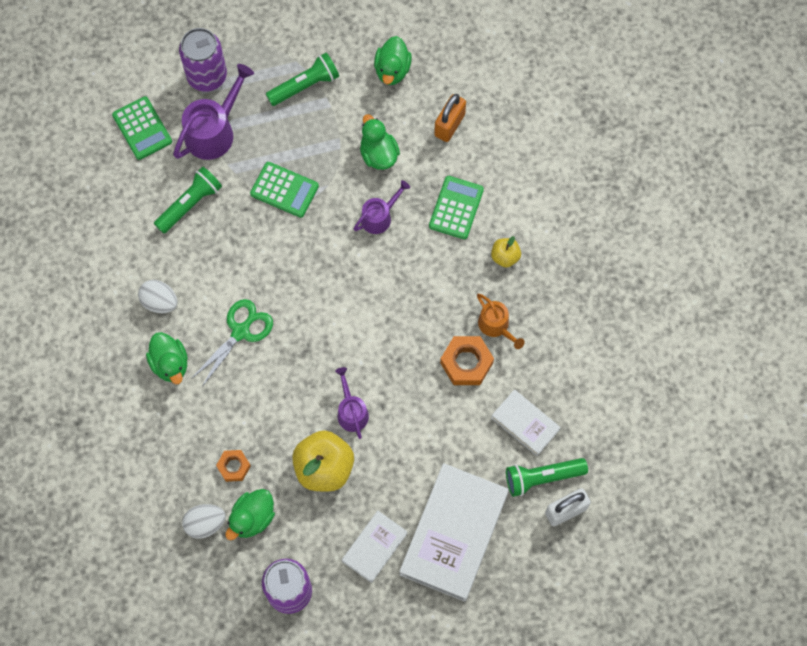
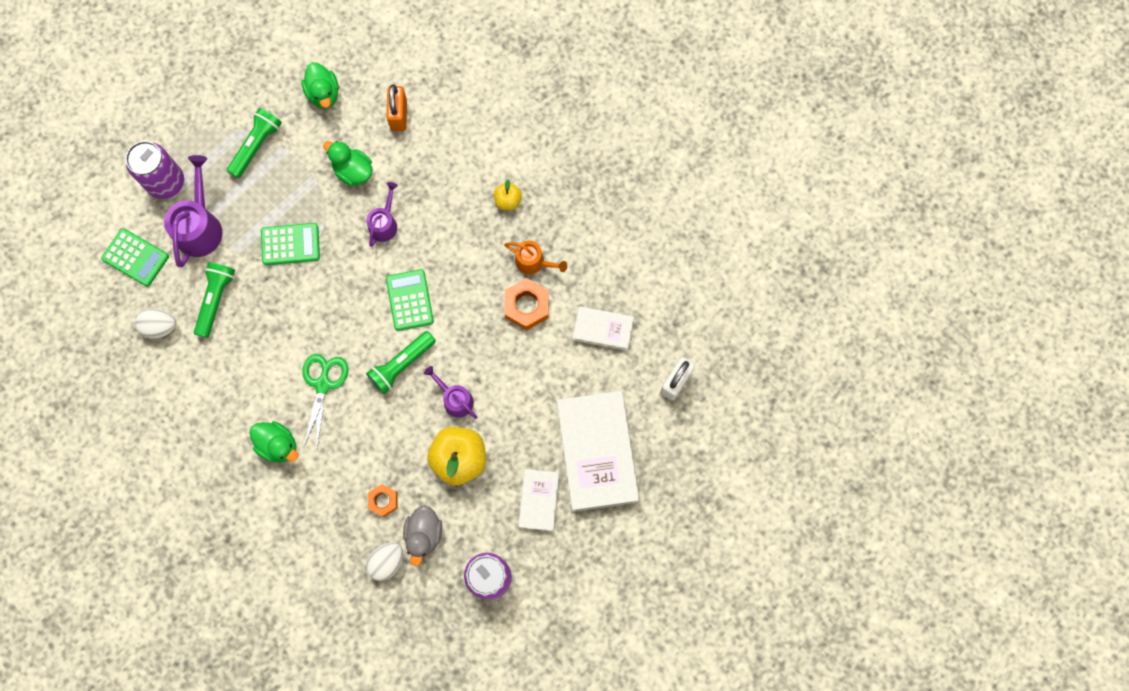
camera: 30 degrees left, 5 degrees up
(160, 302) = (238, 397): white egg -> white egg (160, 327)
(252, 518) = (424, 534): green duck -> grey duck
(456, 208) = (444, 181): green calculator -> green calculator (410, 300)
(542, 477) = (641, 365): green flashlight -> green flashlight (401, 365)

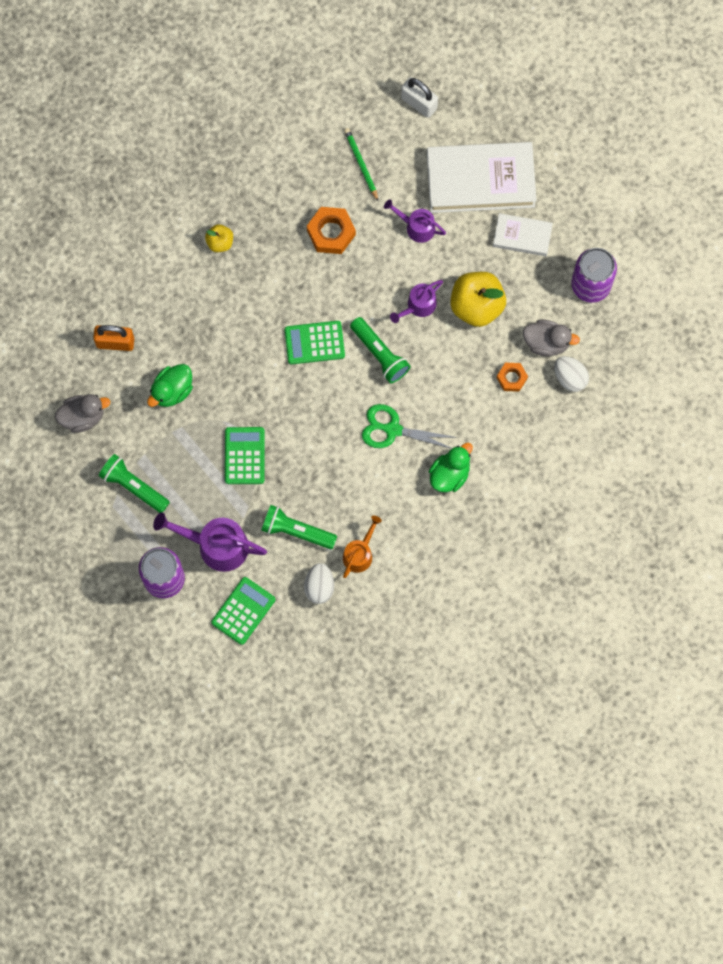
camera: 85 degrees left, 0 degrees up
(324, 94) = (83, 416): green duck -> grey duck
(384, 224) = (232, 363): purple watering can -> purple watering can (416, 227)
(533, 262) = (286, 223): orange watering can -> orange watering can (359, 554)
(603, 329) = (361, 164): white book -> green pencil

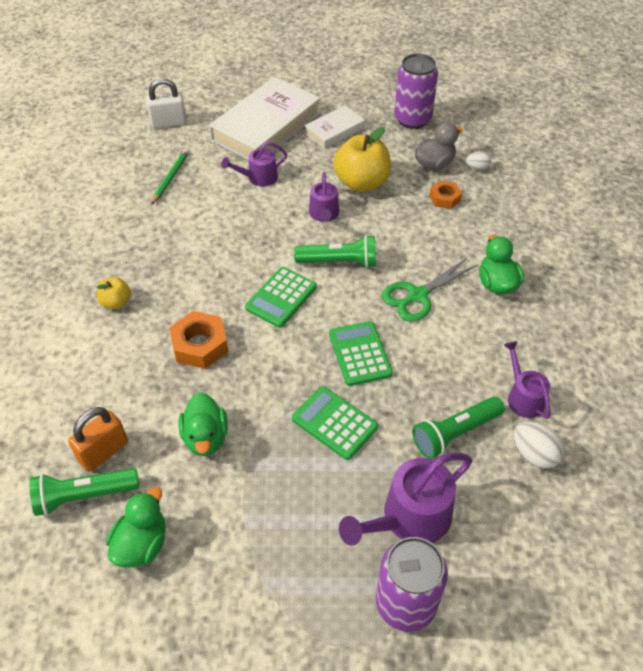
camera: 50 degrees left, 25 degrees down
(83, 416) = (142, 544): grey duck -> green duck
(133, 486) = (269, 552): green flashlight -> green flashlight (84, 496)
(243, 611) = (509, 547): green calculator -> green calculator (360, 354)
(331, 233) = (200, 227): orange nut -> orange nut (200, 345)
(359, 554) = (523, 397): orange watering can -> purple watering can
(361, 164) = (171, 178): green pencil -> green pencil turned 90 degrees clockwise
(570, 377) = (477, 168): white egg -> white egg, size x0.63

